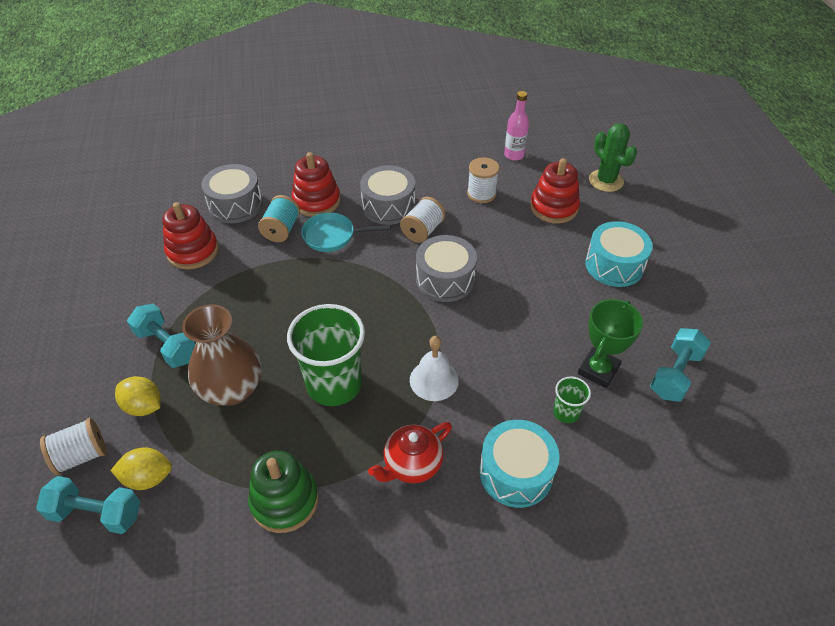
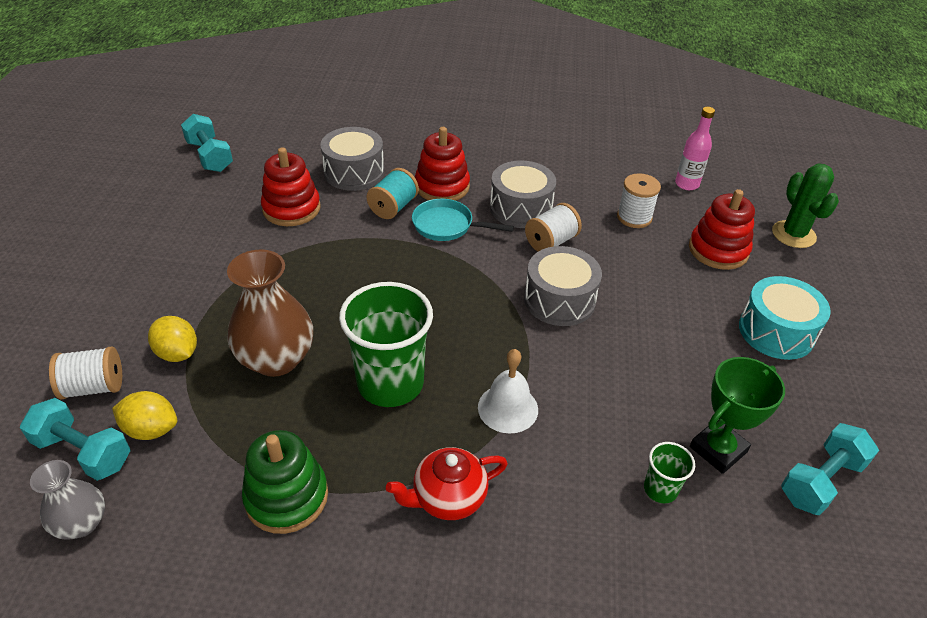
camera: 15 degrees right, 5 degrees down
(121, 572) = (82, 523): none -> grey vase
(167, 346) = (227, 297): turquoise dumbbell -> turquoise dumbbell (210, 156)
(516, 473) = (572, 544): turquoise drum -> none

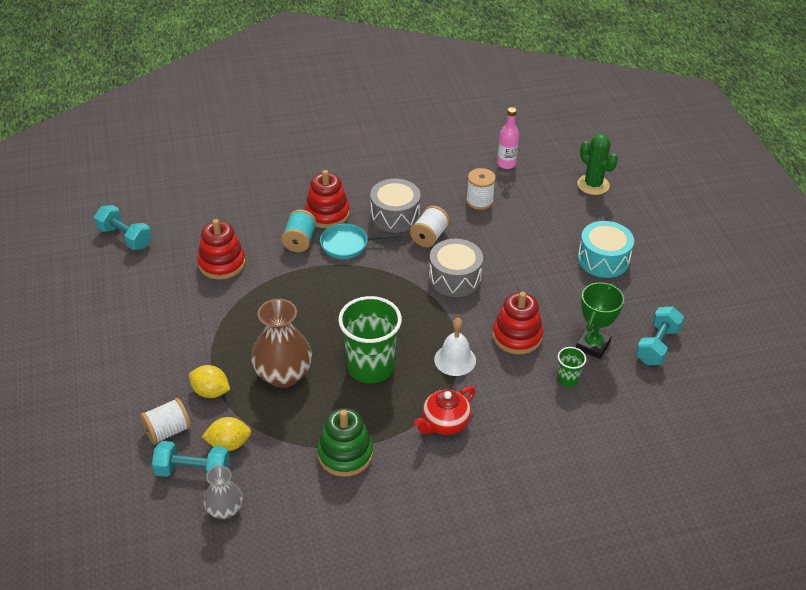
camera: 20 degrees left, 0 degrees up
(354, 172) = (252, 220): grey drum -> none
(718, 250) = (546, 211): red stacking toy -> red stacking toy (517, 336)

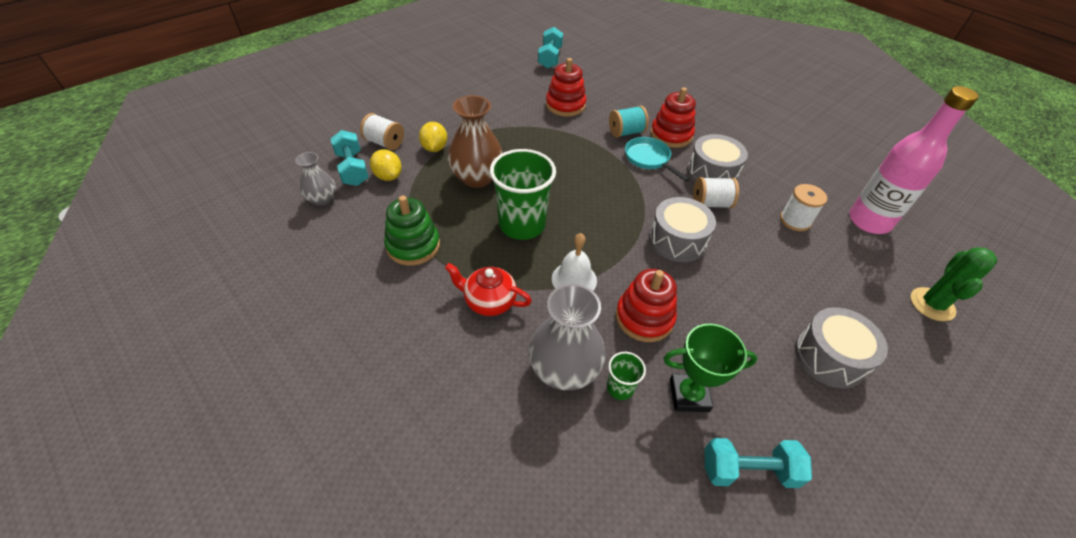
camera: 60 degrees right, 5 degrees up
(506, 164) = (869, 221): pink bottle -> pink bottle, size x1.88
(535, 403) = (564, 369): none -> grey vase
(603, 259) = (830, 357): turquoise drum -> grey drum

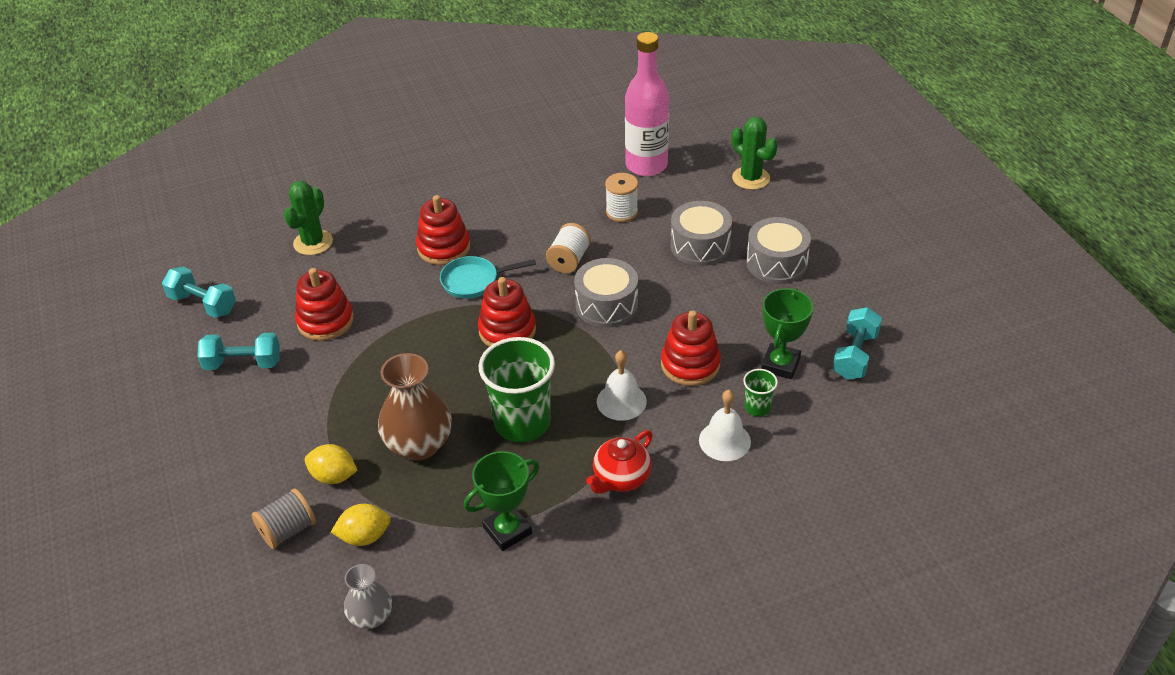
camera: 65 degrees left, 5 degrees down
(353, 169) = (326, 575): turquoise dumbbell -> turquoise dumbbell (243, 363)
(385, 143) = (288, 530): white spool -> grey spool
(413, 246) = (507, 530): green stacking toy -> green trophy
(564, 369) = (724, 441): grey vase -> white bell
(610, 190) = (507, 331): none -> red stacking toy
(626, 132) = (415, 283): turquoise spool -> none
(630, 80) = (313, 242): none -> green cactus
(712, 173) = (525, 241): grey drum -> grey drum (700, 246)

